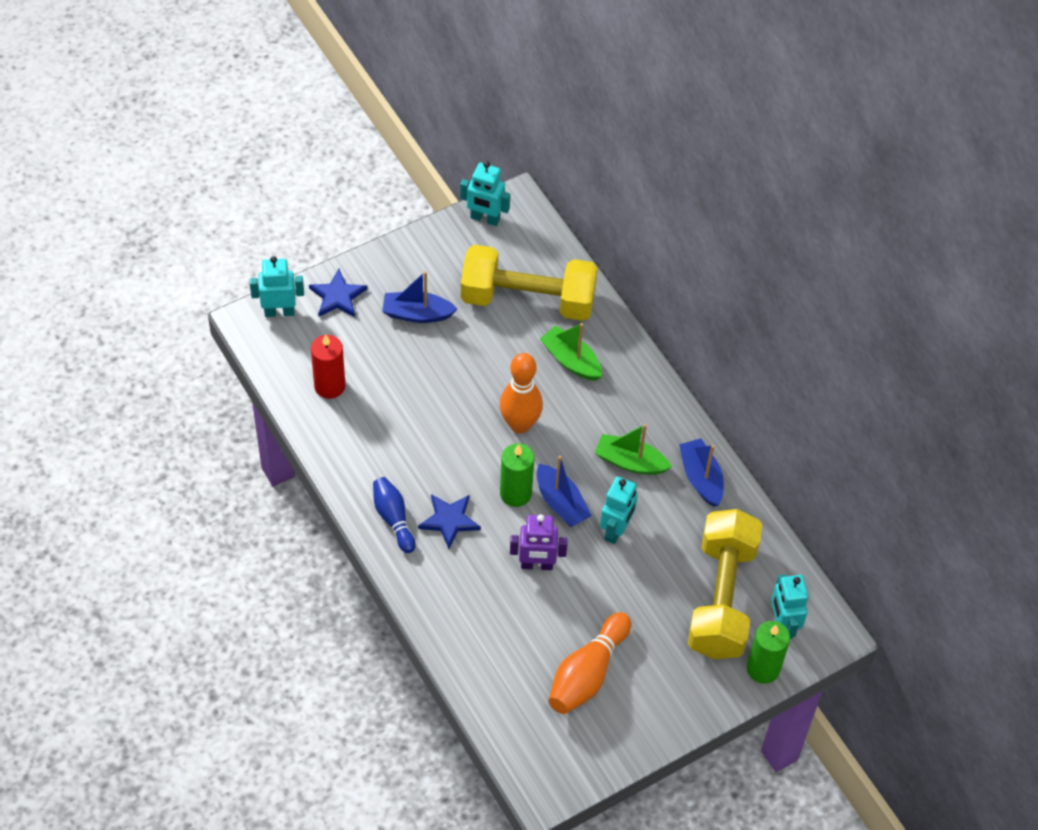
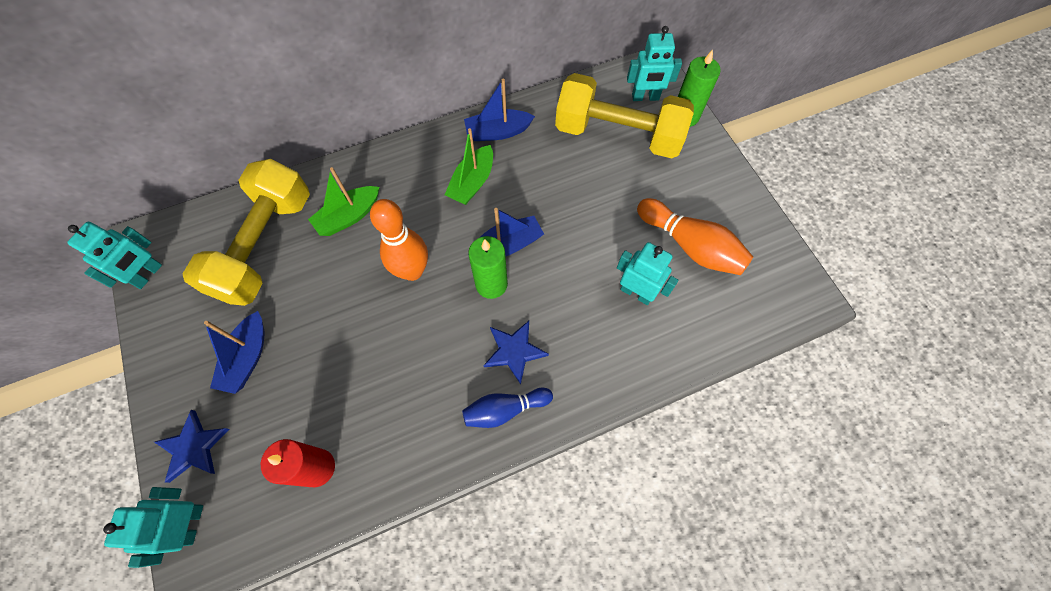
camera: 80 degrees left, 10 degrees up
(536, 565) = (573, 275): purple robot -> none
(616, 530) = (543, 203): turquoise robot -> turquoise robot (636, 293)

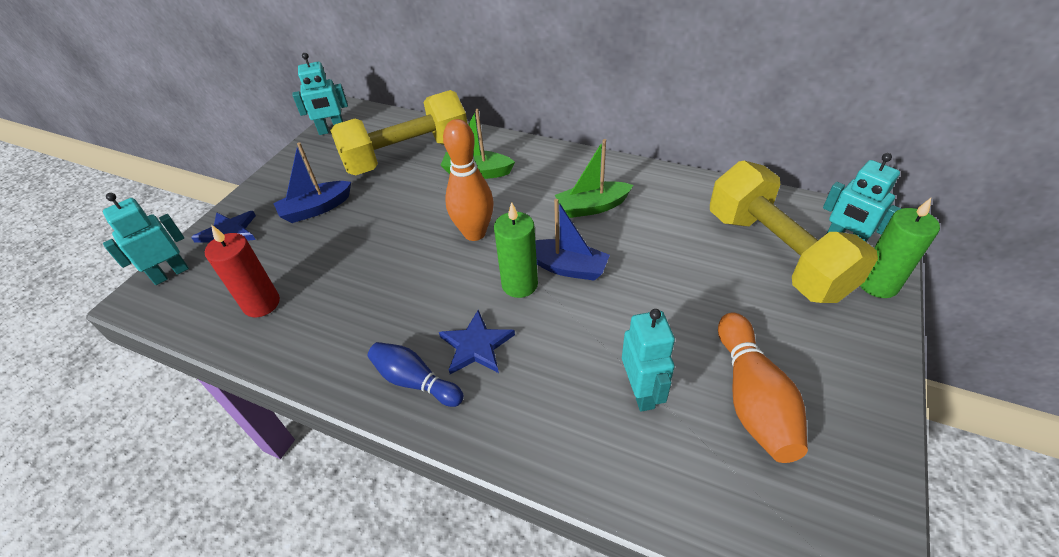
camera: 50 degrees right, 20 degrees down
(498, 132) = (656, 186): blue boat -> none

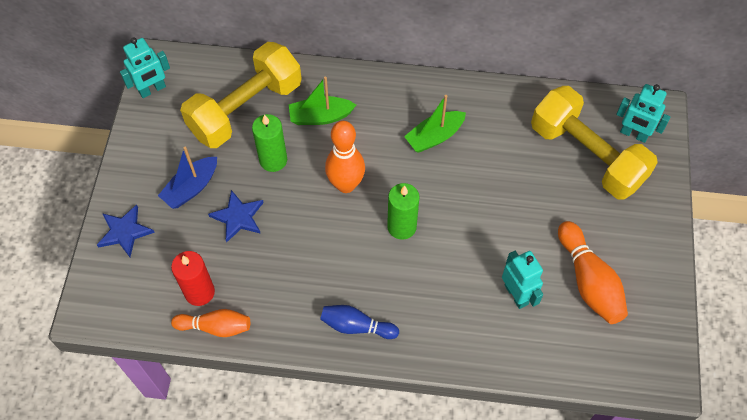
camera: 20 degrees left, 15 degrees up
(170, 273) = (99, 283): turquoise robot -> none
(254, 343) = (215, 327): none -> orange bowling pin
(476, 346) = (389, 287): blue star -> blue star (238, 217)
(567, 267) = (433, 202): blue boat -> none
(877, 284) = (660, 168): green candle -> green candle (273, 160)

